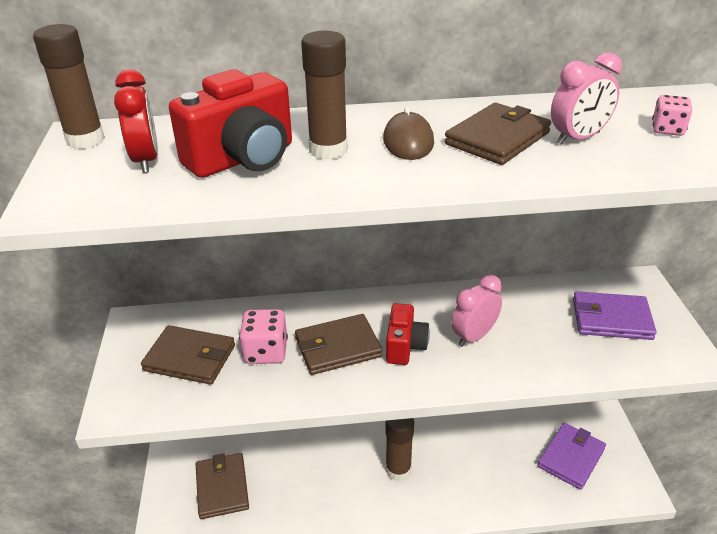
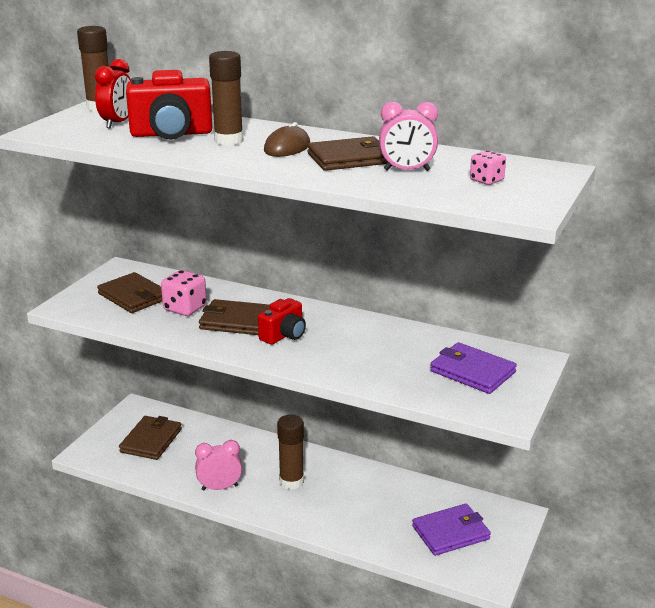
camera: 30 degrees right, 10 degrees down
(474, 336) = (343, 346): pink clock -> pink clock (220, 487)

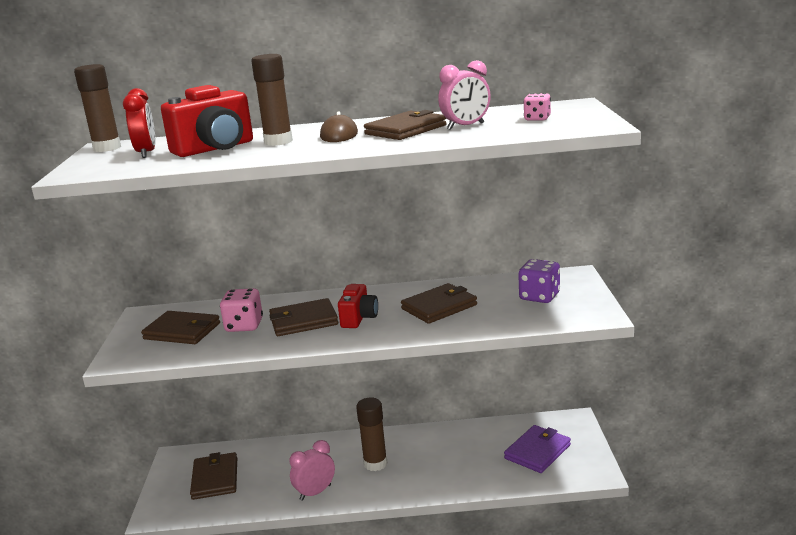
camera: 25 degrees left, 5 degrees down
(366, 349) = (439, 307): none -> brown wallet
(472, 372) = (539, 296): purple wallet -> purple dice

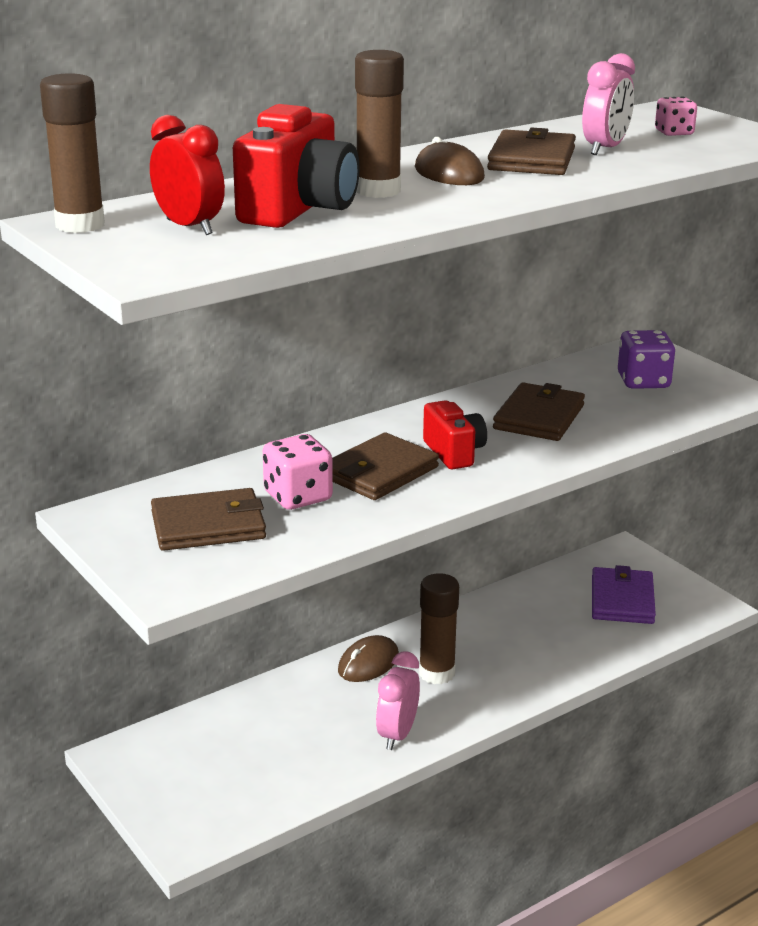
camera: 35 degrees left, 5 degrees up
(215, 478) = (222, 764): brown wallet -> none
(345, 446) = (368, 663): none -> brown mouse

